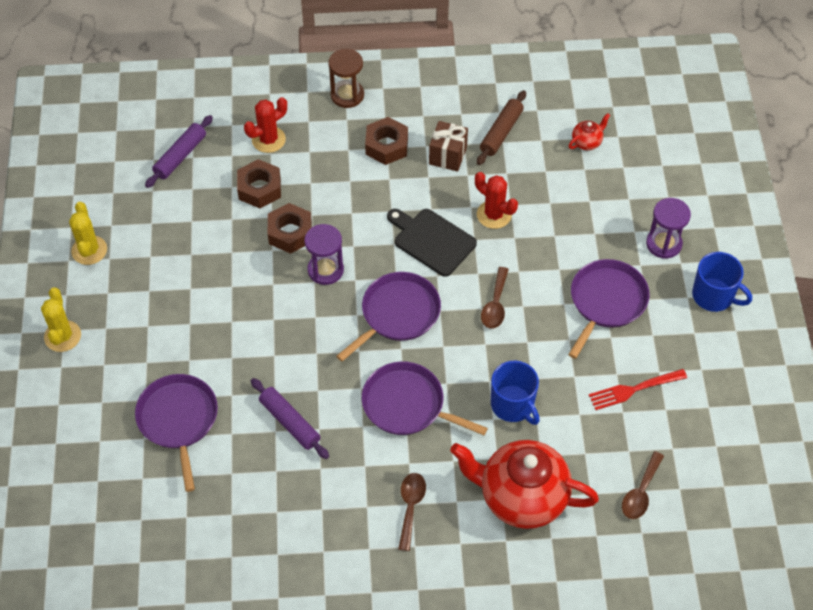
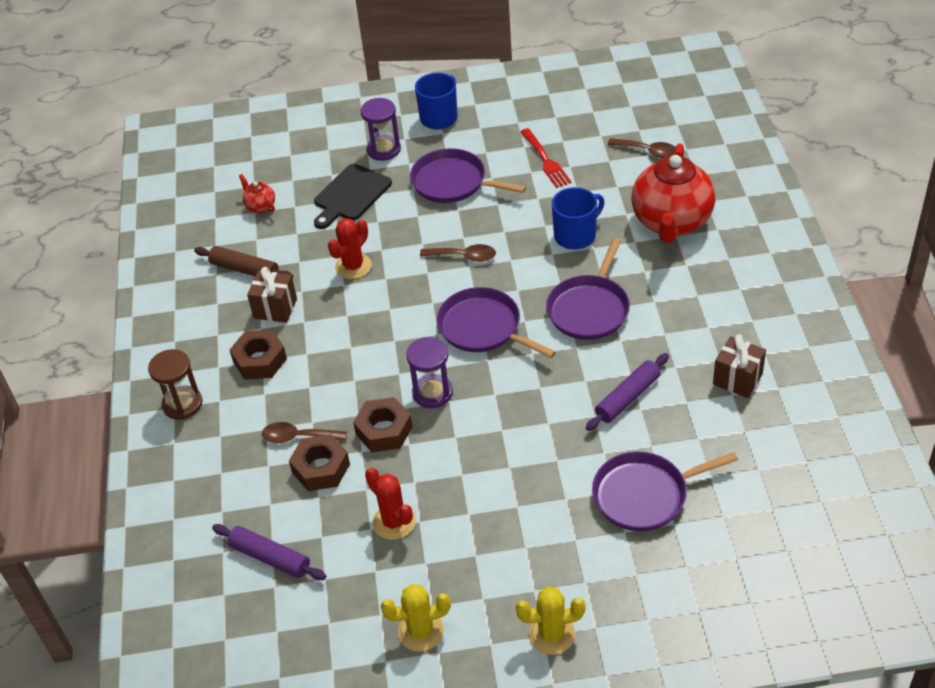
camera: 90 degrees left, 10 degrees down
(268, 140) = (247, 470): red cactus -> red cactus (394, 522)
(294, 520) = (737, 379): none -> brown gift
(410, 507) = (700, 295): brown spoon -> brown spoon (298, 437)
(432, 240) = (388, 310): black cutting board -> black cutting board (350, 195)

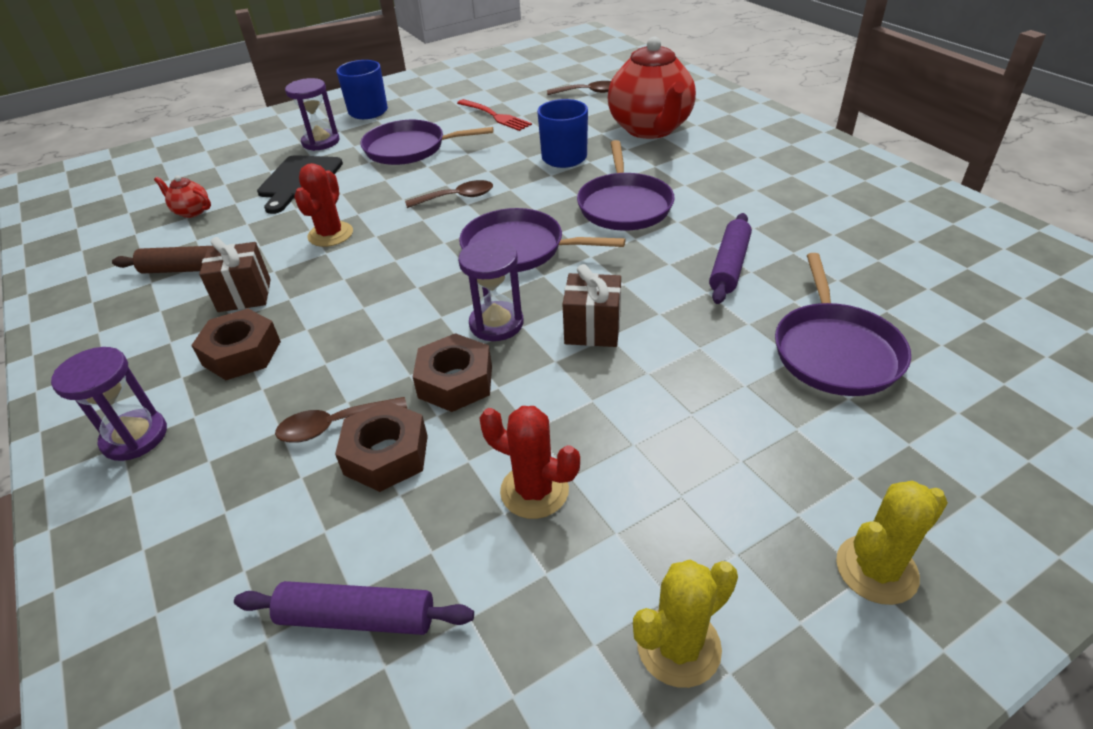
camera: 25 degrees left, 5 degrees down
(182, 404) = (135, 437): brown hourglass -> purple hourglass
(645, 495) = (835, 351): purple pan -> purple pan turned 45 degrees counterclockwise
(737, 379) = (826, 220): brown gift -> brown gift (592, 329)

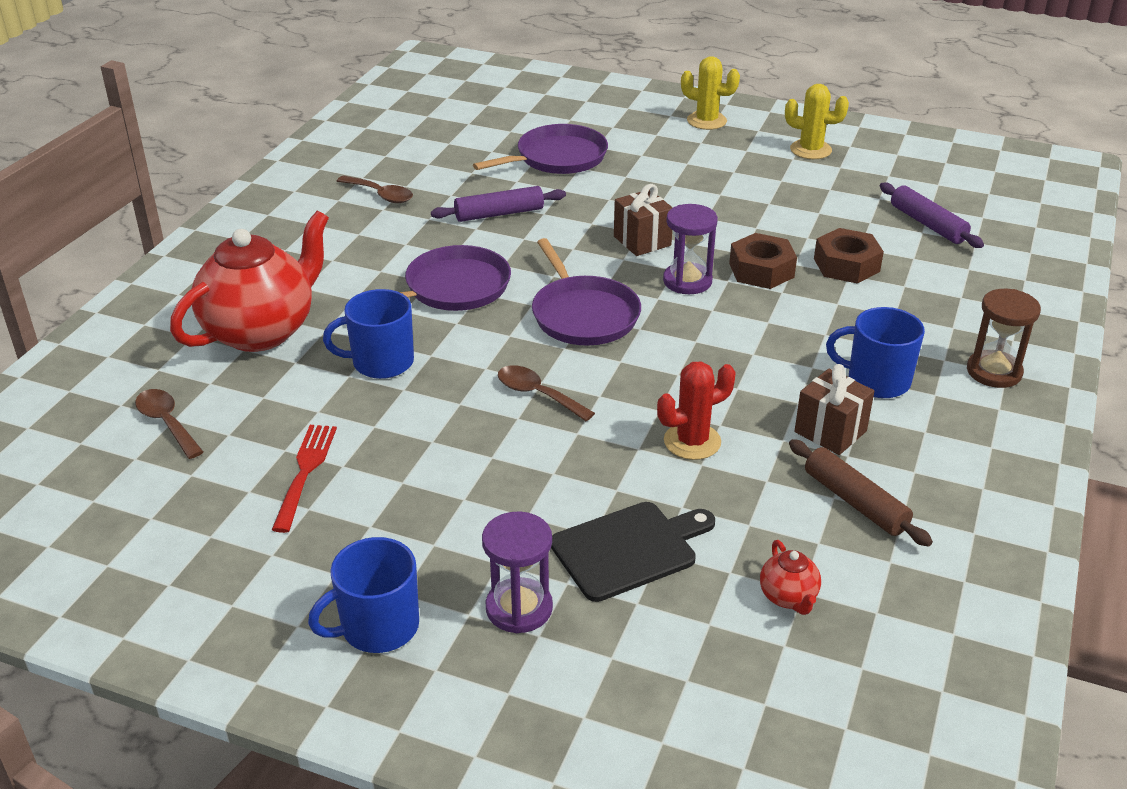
camera: 130 degrees left, 5 degrees down
(135, 437) = (994, 372): purple hourglass -> brown hourglass
(242, 353) = (876, 381): brown nut -> blue mug
(333, 426) = (860, 296): brown spoon -> brown spoon (381, 195)
(409, 148) = (462, 499): purple pan -> none
(534, 491) = (793, 209): red cactus -> none

